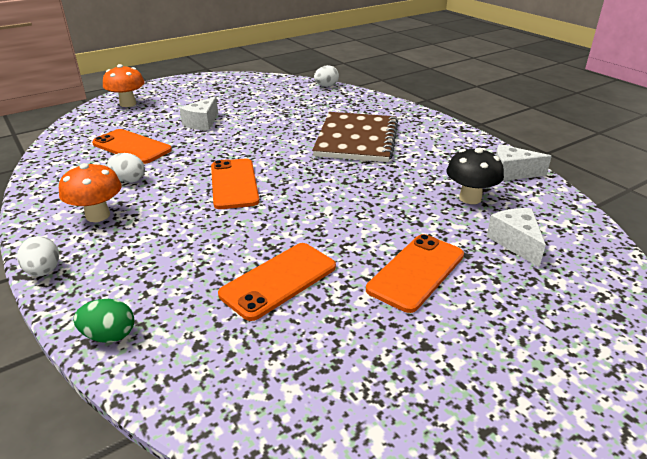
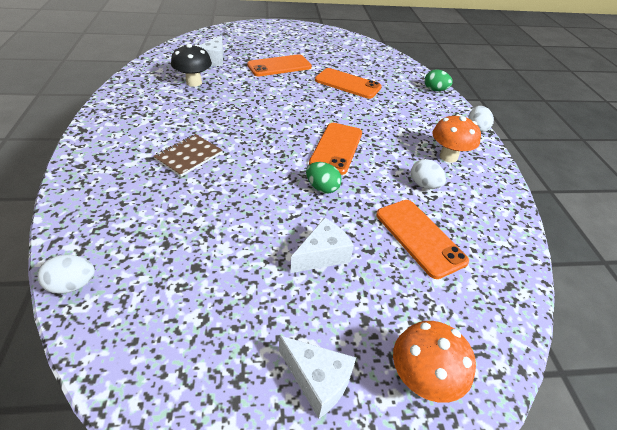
camera: 155 degrees left, 10 degrees up
(226, 152) = (322, 188): none -> green egg
(279, 280) = (347, 84): orange phone -> orange phone turned 45 degrees clockwise
(356, 139) = (188, 156): brown notebook -> brown notebook, size x0.53
(512, 173) = (136, 86): white cheese -> white cheese (317, 380)

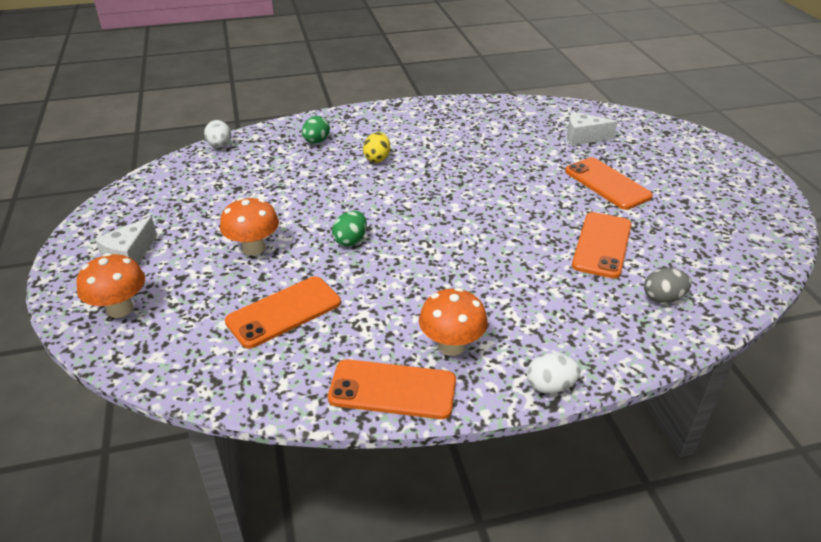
camera: 85 degrees right, 5 degrees down
(188, 156) = (377, 158): brown notebook -> yellow egg
(194, 82) = (516, 136): black mushroom -> none
(322, 255) = (253, 248): white cheese -> orange mushroom
(336, 148) = (429, 245): orange phone -> orange phone (392, 390)
(399, 79) = (663, 298): none -> grey egg
(424, 185) = (378, 319): white egg -> none
(435, 90) = (656, 341): green egg -> green egg (316, 141)

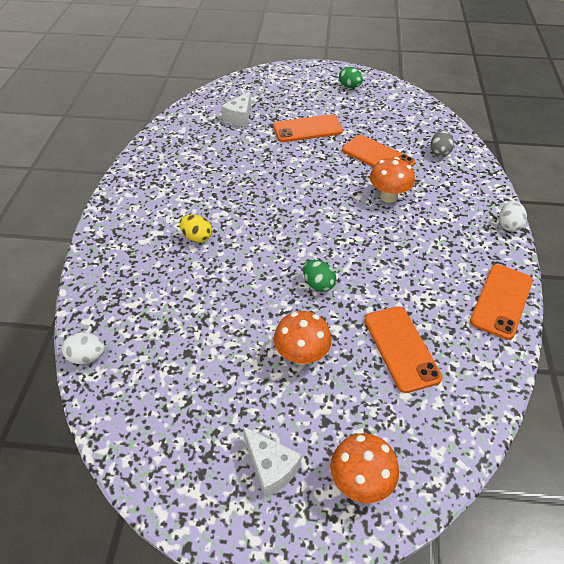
camera: 70 degrees left, 10 degrees up
(316, 141) = (135, 273): green egg -> green egg (350, 86)
(451, 346) = (463, 259): orange mushroom -> orange mushroom (388, 196)

